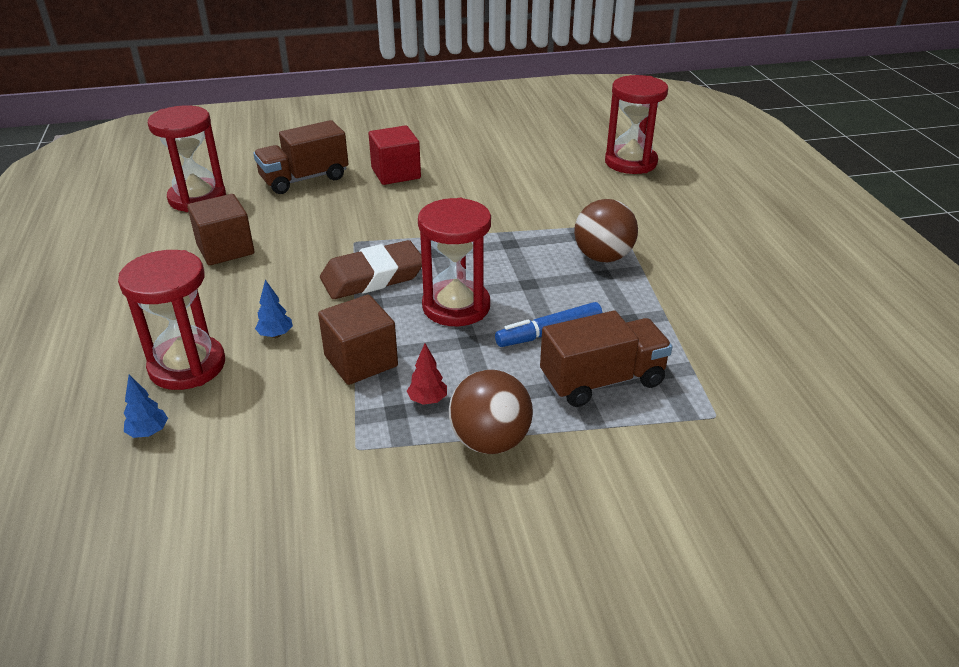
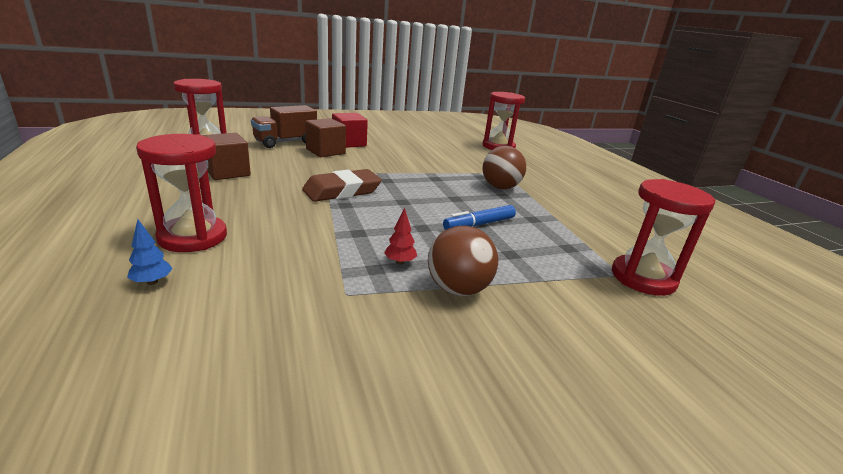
camera: 10 degrees left, 10 degrees down
(276, 335) = (269, 220): blue tree -> none
(361, 361) = (341, 237): brown cube -> brown cube (325, 151)
(456, 306) = (407, 208): red hourglass -> red hourglass (643, 278)
(602, 381) = (529, 252): brown truck -> none

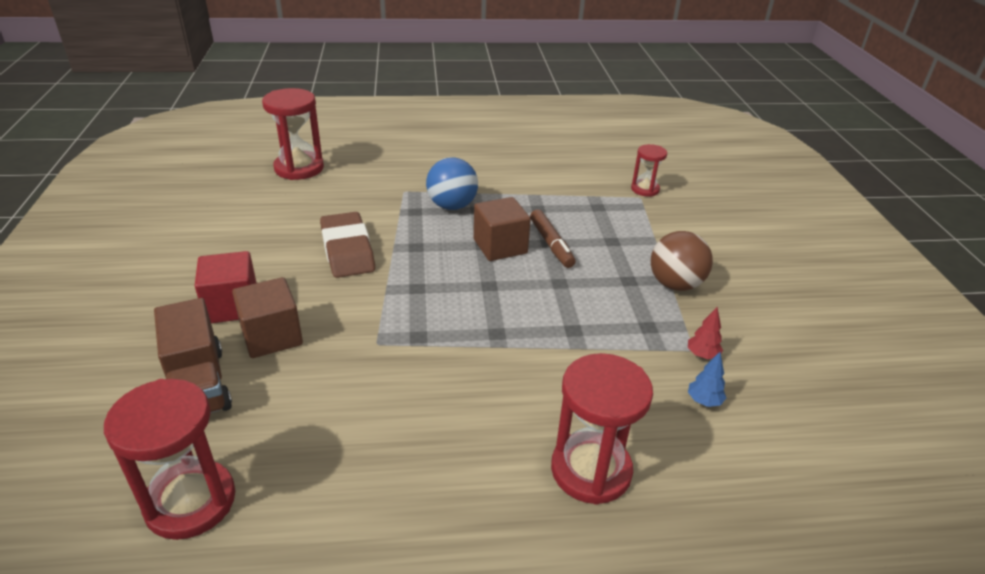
camera: 75 degrees left, 10 degrees up
(152, 282) = (695, 490): blue tree -> blue tree (704, 401)
(227, 172) = (355, 456): brown cube -> brown cube (500, 246)
(342, 191) = (450, 332): brown eraser -> brown eraser (347, 250)
(400, 262) = (634, 309): red tree -> red tree (702, 355)
(479, 224) = (551, 244): blue marker -> brown marker
(500, 187) = (452, 206): brown ball -> blue ball
(643, 278) = (645, 189): red hourglass -> red hourglass, size x0.57

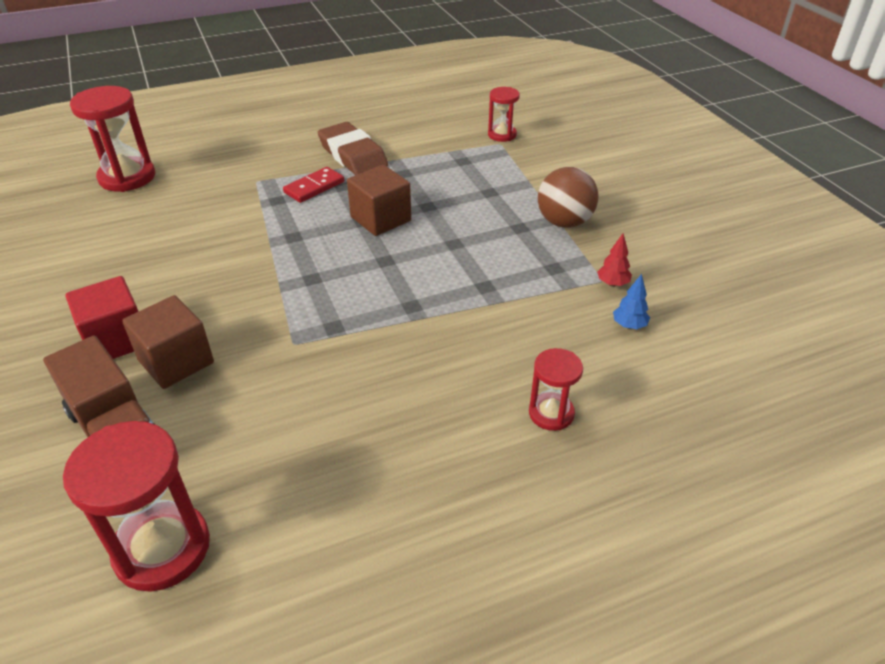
camera: 15 degrees left, 5 degrees up
(347, 250) = (220, 255): brown eraser -> brown eraser (352, 155)
(452, 206) = (314, 187): blue ball -> red domino
(551, 244) = (431, 207): brown marker -> none
(591, 470) = (551, 413): red hourglass -> red hourglass, size x0.57

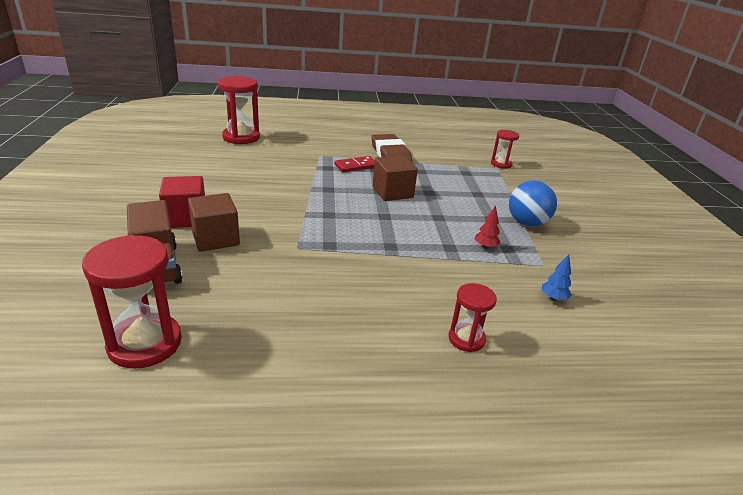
camera: 15 degrees right, 10 degrees down
(564, 222) = (527, 223): brown ball -> blue ball
(612, 283) = (550, 268): red tree -> red tree (485, 247)

